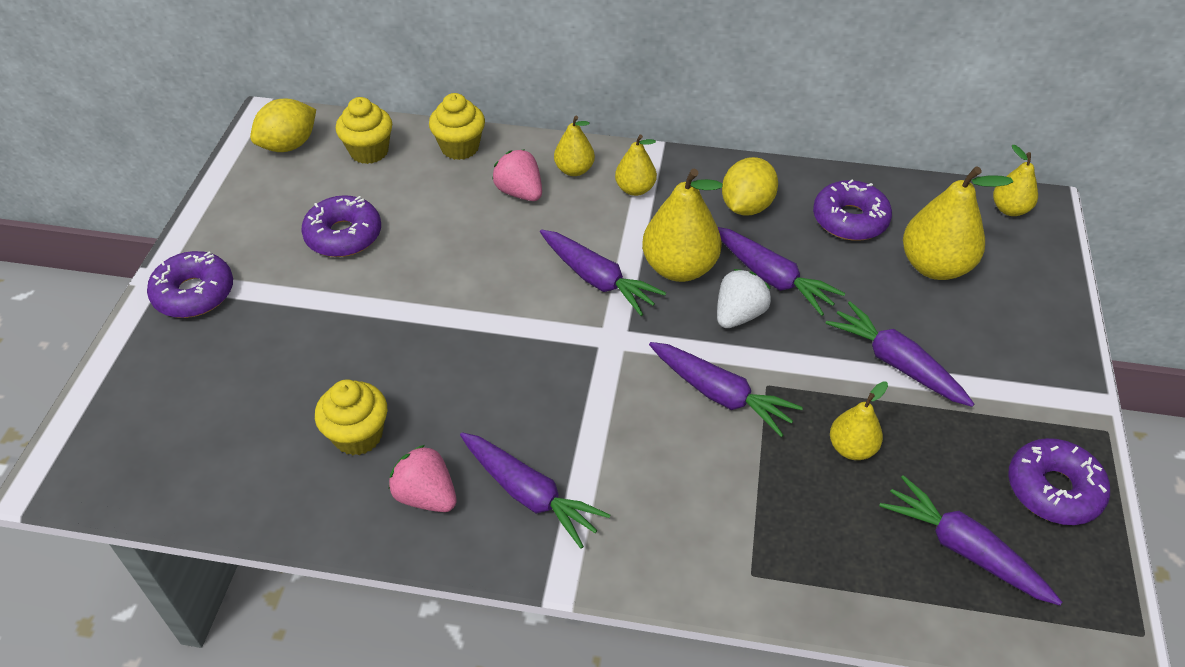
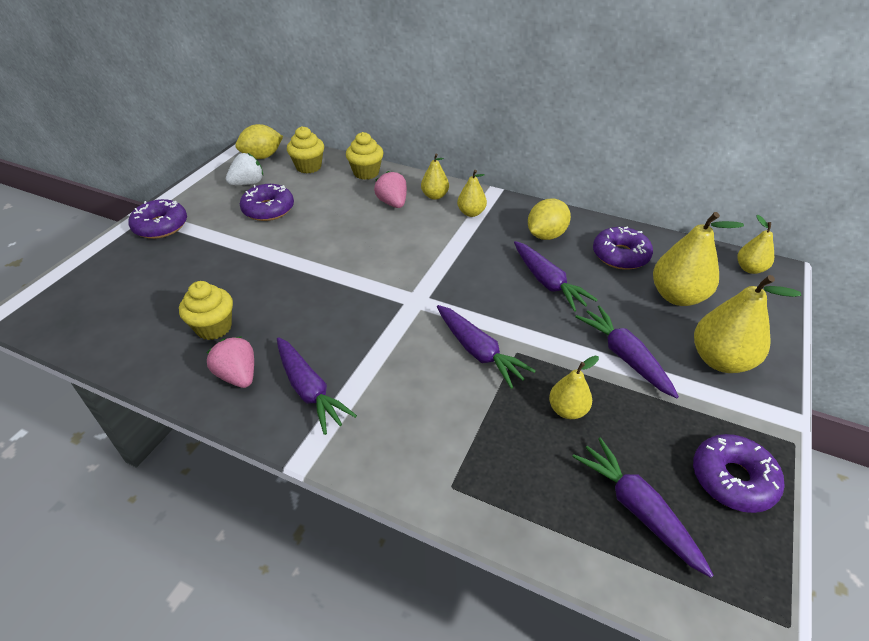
camera: 15 degrees right, 5 degrees down
(597, 279) = (421, 262): purple carrot -> none
(679, 268) = (482, 264): yellow pear -> yellow pear (720, 360)
(738, 315) = (513, 302): white strawberry -> white strawberry (248, 183)

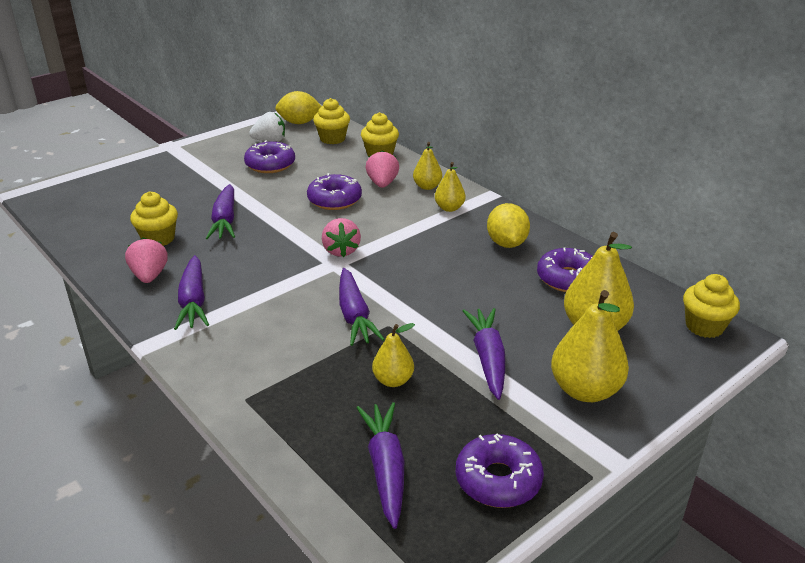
camera: 25 degrees right, 10 degrees down
(161, 226) = (176, 158): purple donut -> purple donut (334, 200)
(411, 285) = (341, 250): none -> pink strawberry
(546, 235) = (506, 243): yellow lemon -> yellow lemon turned 75 degrees counterclockwise
(547, 282) = (470, 281): purple carrot -> purple carrot (225, 220)
(750, 269) = (704, 326): yellow pear -> yellow cupcake

